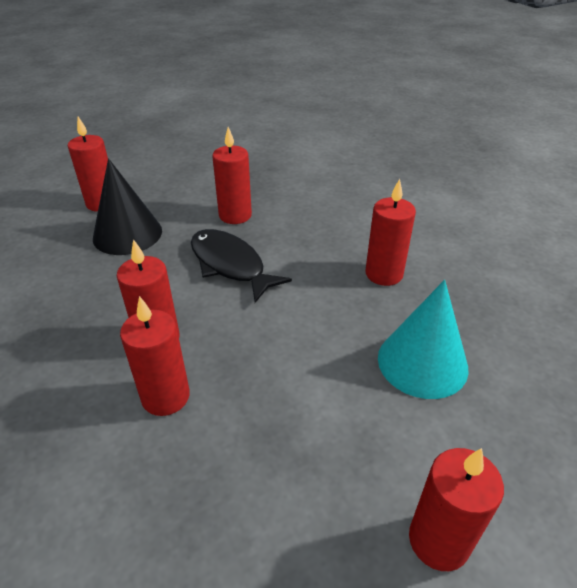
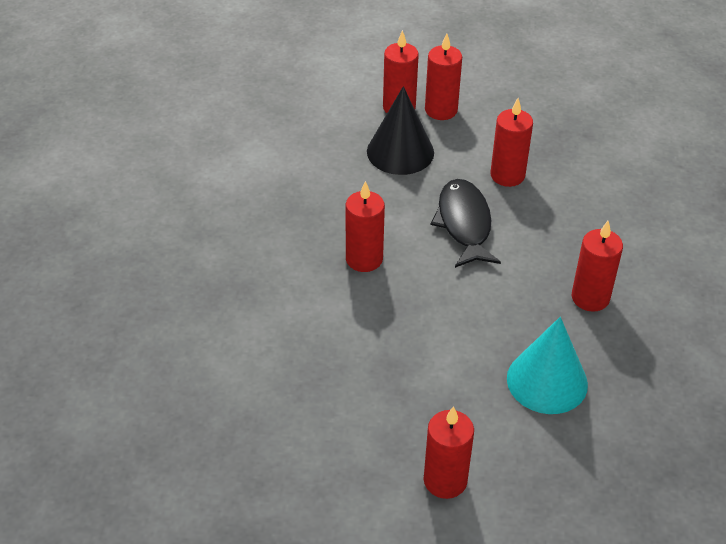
camera: 35 degrees right, 5 degrees up
(165, 396) = (342, 304): red candle -> red candle (441, 110)

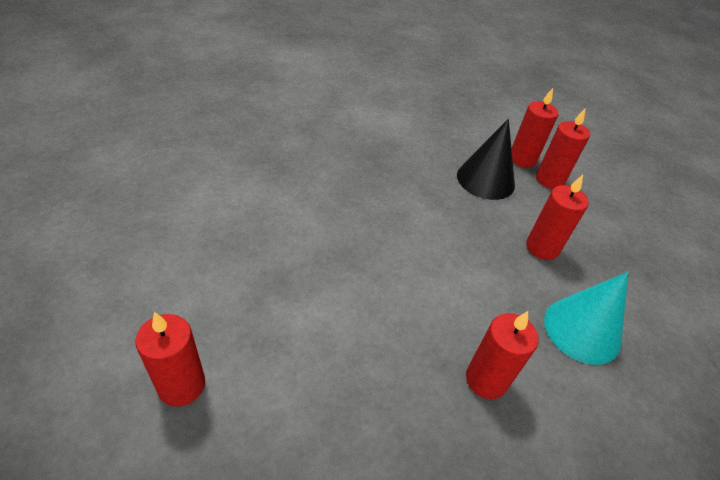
camera: 45 degrees right, 0 degrees up
(364, 259) = (368, 212): red candle -> none
(464, 223) = (464, 248): black fish -> none
(547, 381) = (358, 401): turquoise cone -> turquoise cone (582, 330)

